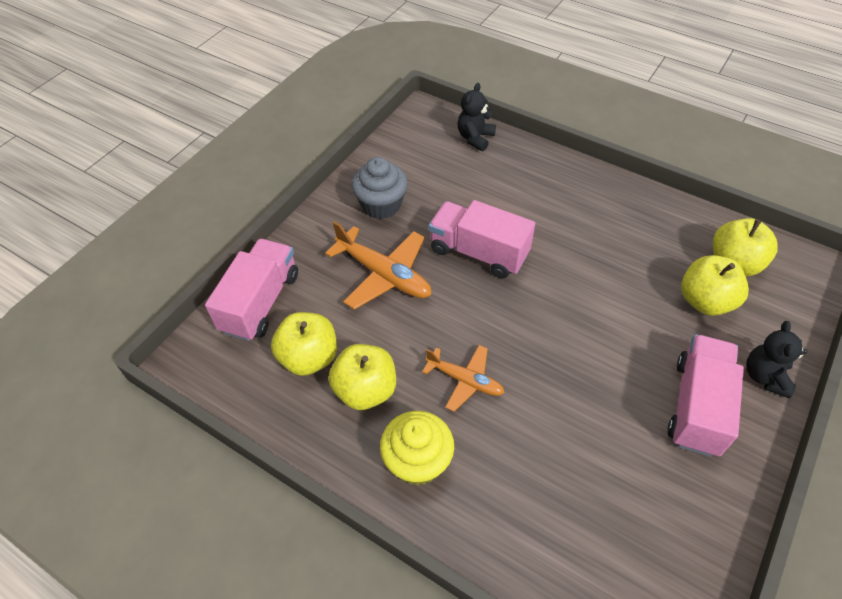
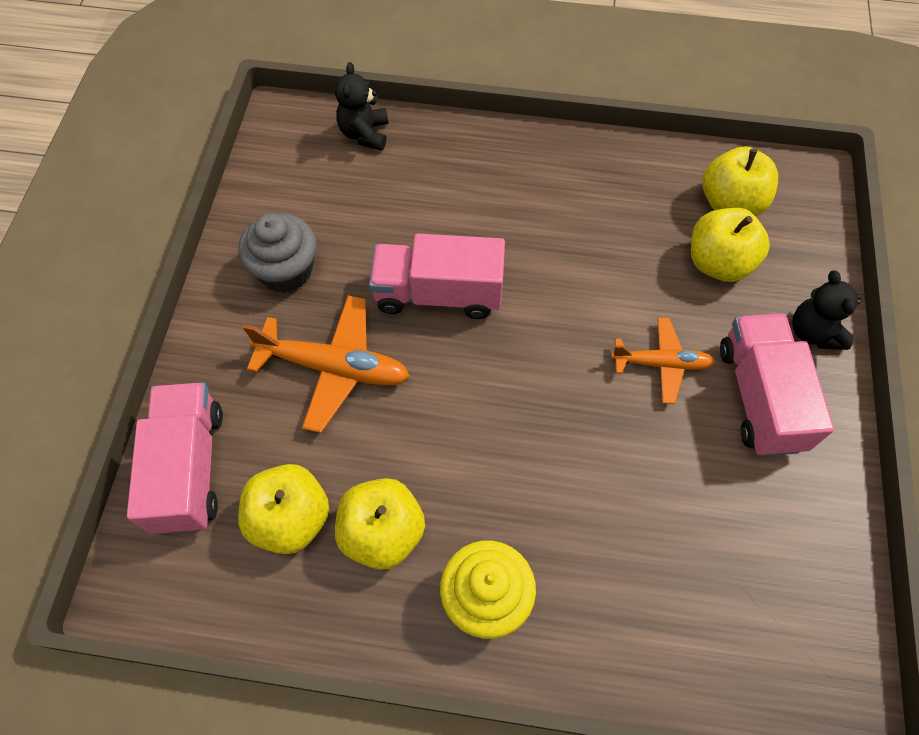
camera: 25 degrees left, 10 degrees up
(465, 380) = (496, 470): orange plane -> orange plane (661, 364)

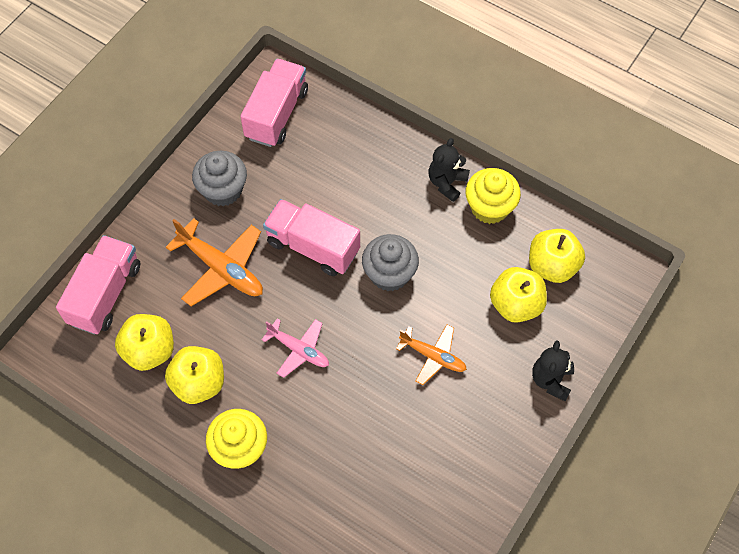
camera: 25 degrees right, 0 degrees up
(364, 134) = (324, 111): black teddy bear -> black teddy bear (447, 183)
(492, 428) = (299, 350): none -> pink plane
(550, 287) = (389, 274): none -> grey cupcake
(620, 167) = (489, 207): none -> yellow cupcake
(759, 397) = (485, 406): pink truck -> pink truck (277, 114)

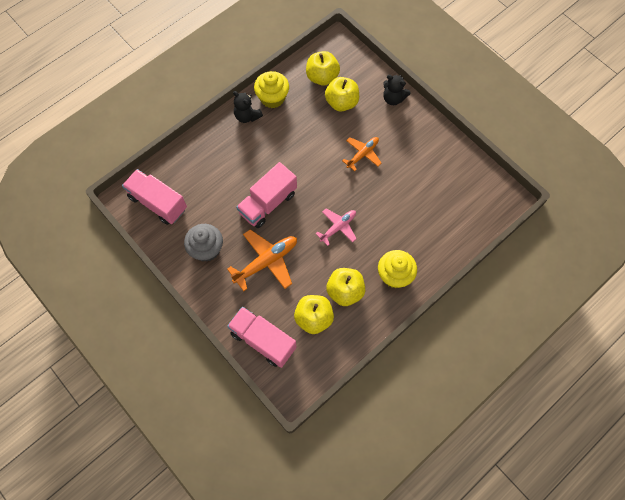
camera: 75 degrees left, 5 degrees up
(389, 274) = (301, 164): grey cupcake -> none

